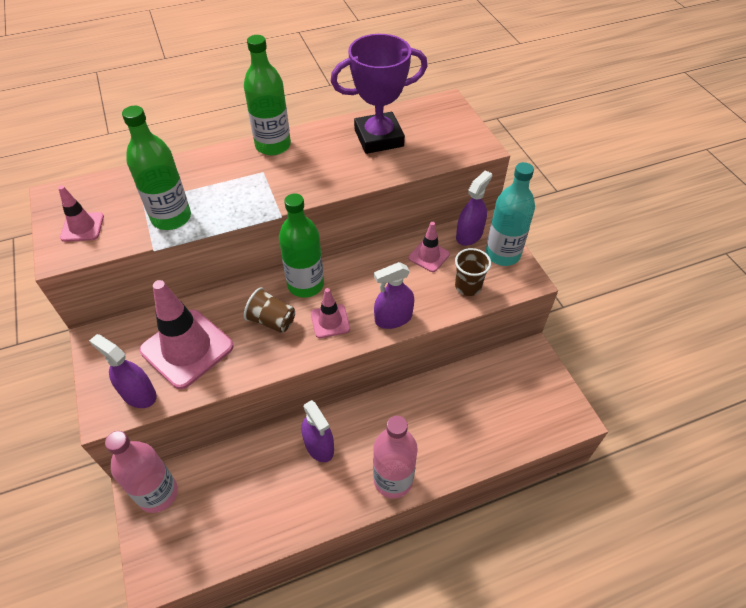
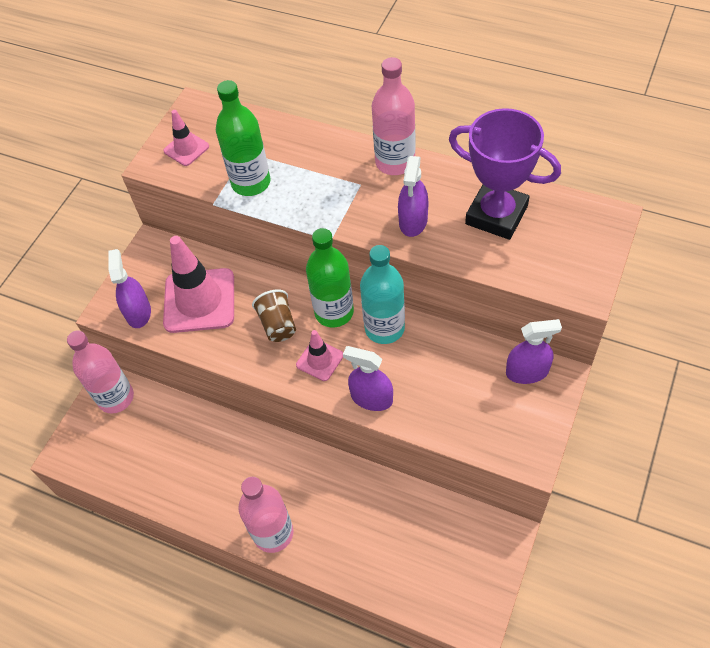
camera: 50 degrees right, 5 degrees up
(273, 145) = (395, 162): green bottle -> pink bottle
(319, 446) = (248, 457): purple spray bottle -> purple spray bottle (413, 221)
(429, 256) = (465, 364): pink traffic cone -> none
(468, 286) = (467, 421): brown cup -> none
(502, 254) = (537, 415): turquoise bottle -> turquoise bottle (384, 328)

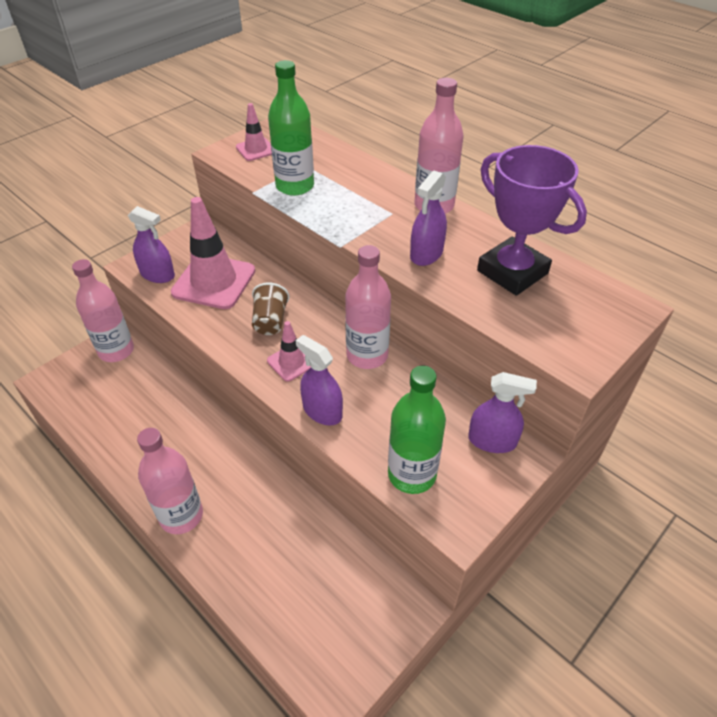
camera: 15 degrees right, 10 degrees down
(138, 312) = (157, 275): purple spray bottle -> purple spray bottle turned 105 degrees clockwise
(334, 312) = (327, 327): green bottle -> green bottle (412, 474)
(384, 328) = (367, 355): turquoise bottle -> pink bottle

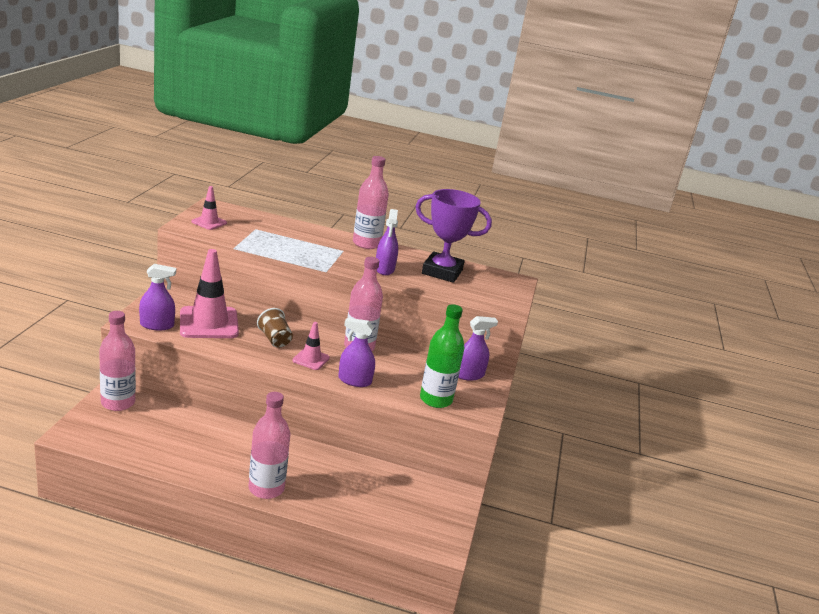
camera: 35 degrees left, 20 degrees down
(295, 186) = (261, 241): green bottle -> none

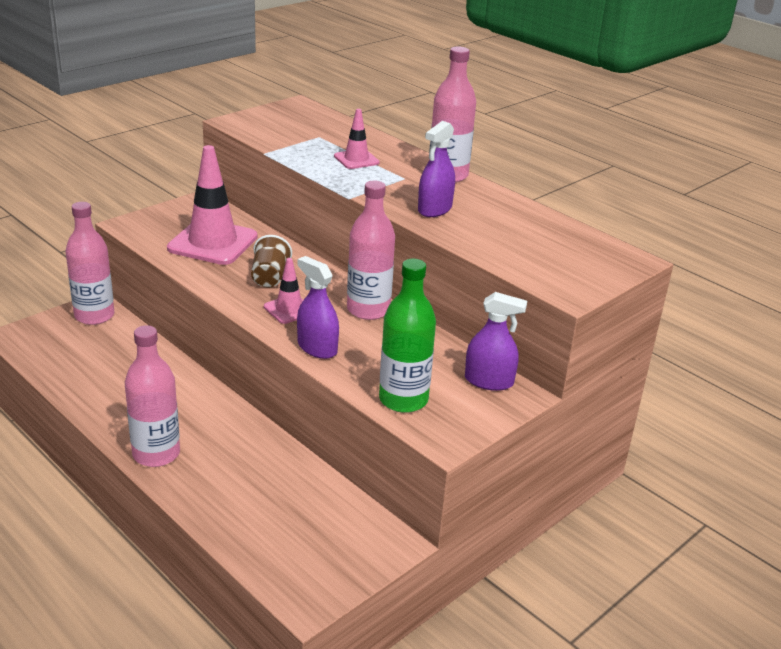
camera: 35 degrees right, 5 degrees up
(157, 325) = (153, 233): purple spray bottle -> none
(209, 222) = (270, 122): pink traffic cone -> pink traffic cone (356, 159)
(442, 272) = (518, 227): purple trophy -> none

